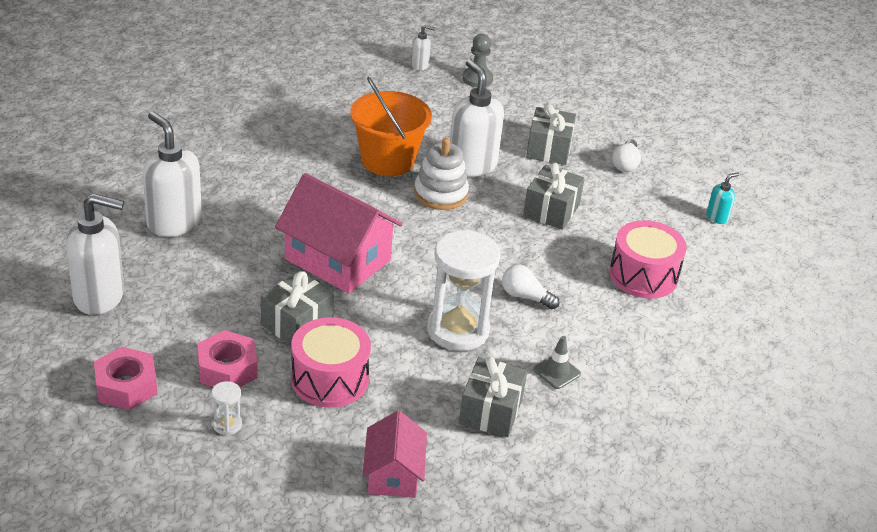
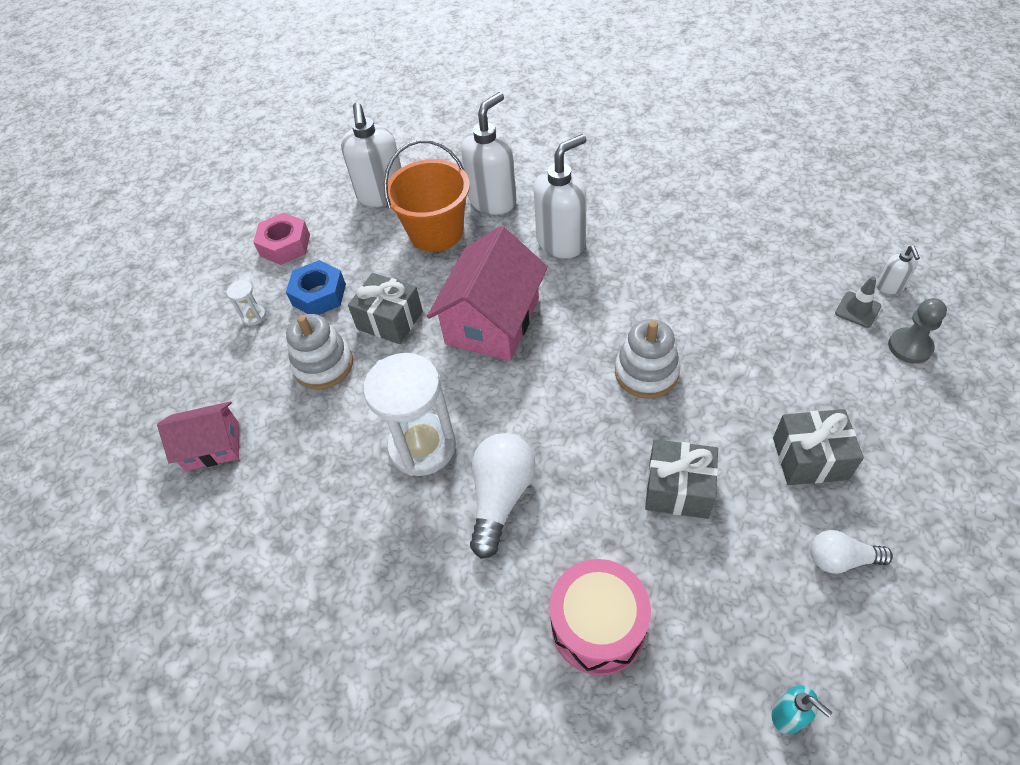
camera: 85 degrees right, 15 degrees up
(227, 369) = (319, 295): pink nut -> blue nut
(329, 379) = (323, 365): pink drum -> white stacking toy
(388, 160) = (678, 312): orange bucket -> orange bucket (436, 232)
(471, 165) = (720, 387): white soap dispenser -> white soap dispenser (561, 242)
(490, 411) = (308, 506): grey gift -> none
(525, 296) = (501, 497): white light bulb -> white light bulb, size x1.64
(556, 372) = (383, 557): grey traffic cone -> grey traffic cone (857, 310)

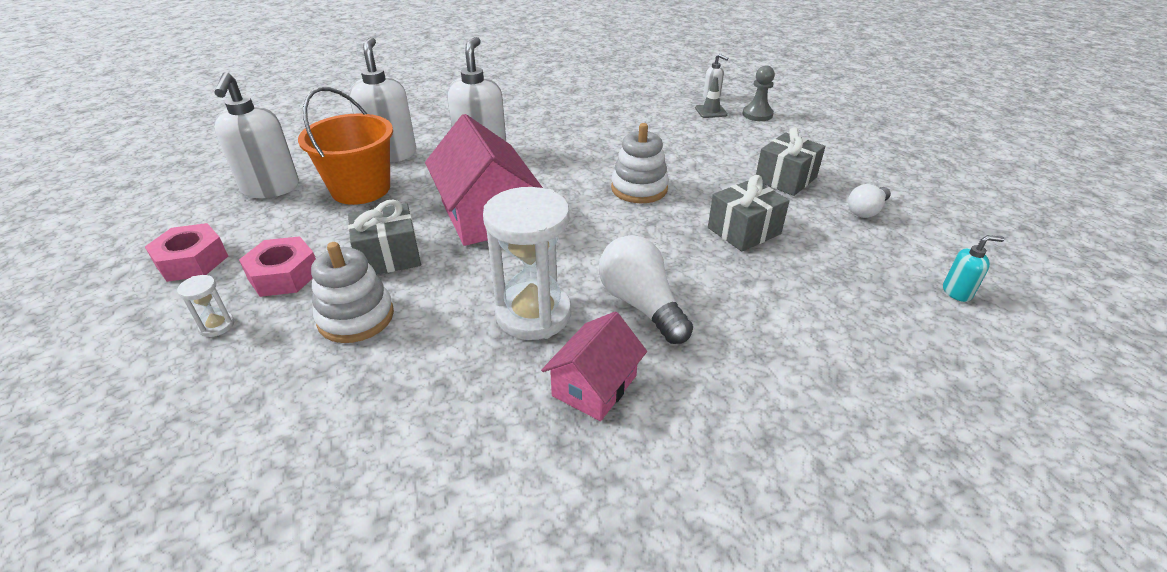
camera: 50 degrees left, 15 degrees down
(212, 446) = (293, 451): pink house -> pink house (594, 386)
(319, 295) = (284, 275): blue nut -> pink nut
(382, 195) = (270, 189): white soap dispenser -> white soap dispenser turned 45 degrees clockwise
(598, 626) = (808, 327): pink drum -> none

